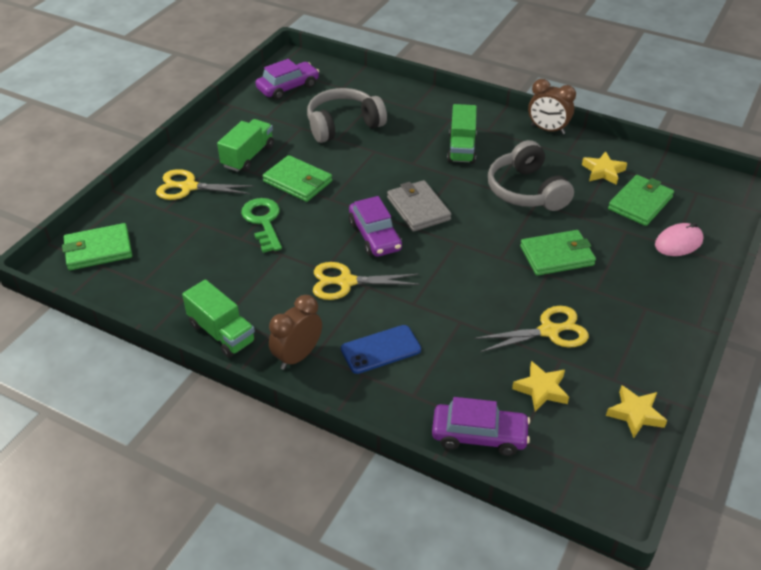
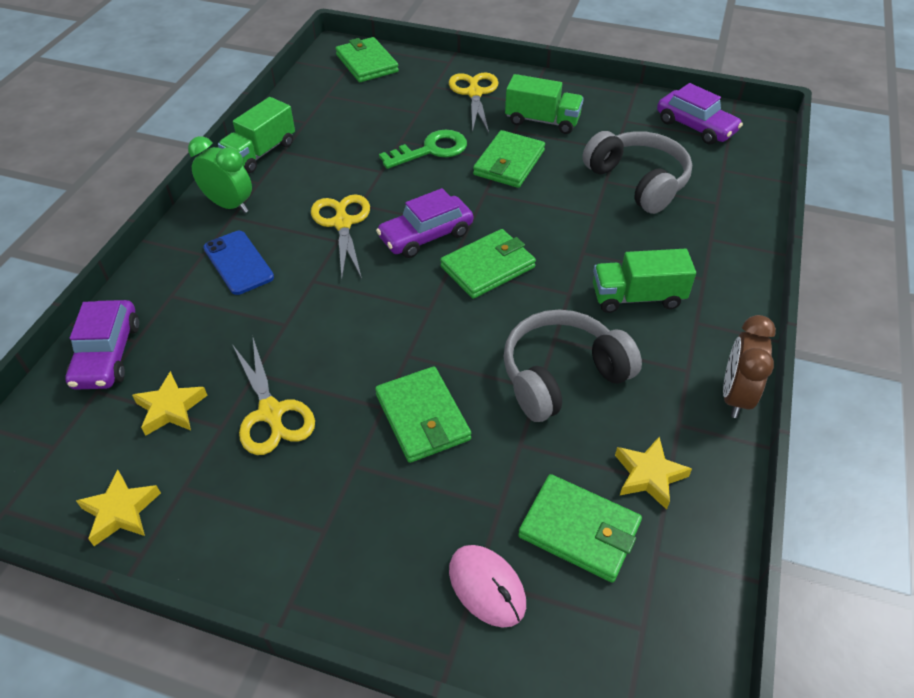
camera: 80 degrees right, 5 degrees up
(297, 356) = (229, 205): brown clock -> green clock
(418, 209) = (488, 267): grey wallet -> green wallet

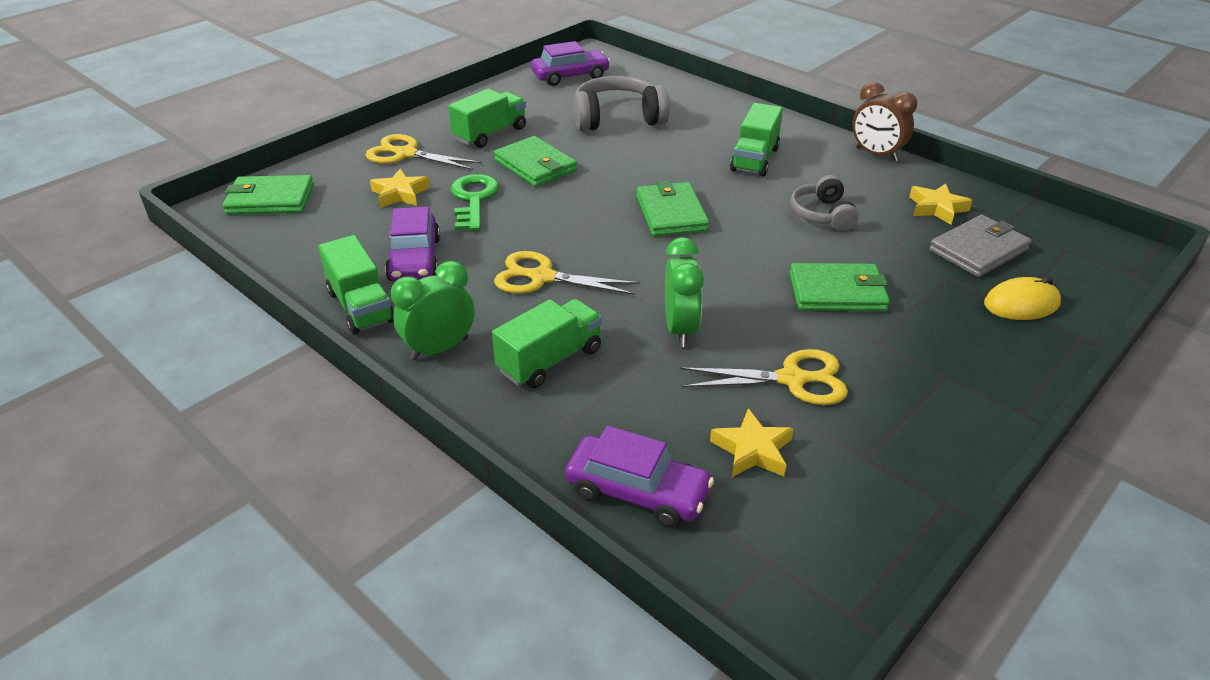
camera: 65 degrees left, 10 degrees down
(121, 511) = (884, 511): yellow star -> yellow star (400, 194)
(238, 263) = (550, 360): blue phone -> green truck
(310, 323) = (680, 329): none -> green clock
(426, 235) = (602, 234): purple car -> purple car (415, 259)
(487, 587) = (1021, 304): pink mouse -> yellow mouse
(562, 375) = (822, 214): grey headphones -> grey headphones, size x0.62
(579, 530) = (978, 250): green wallet -> grey wallet

